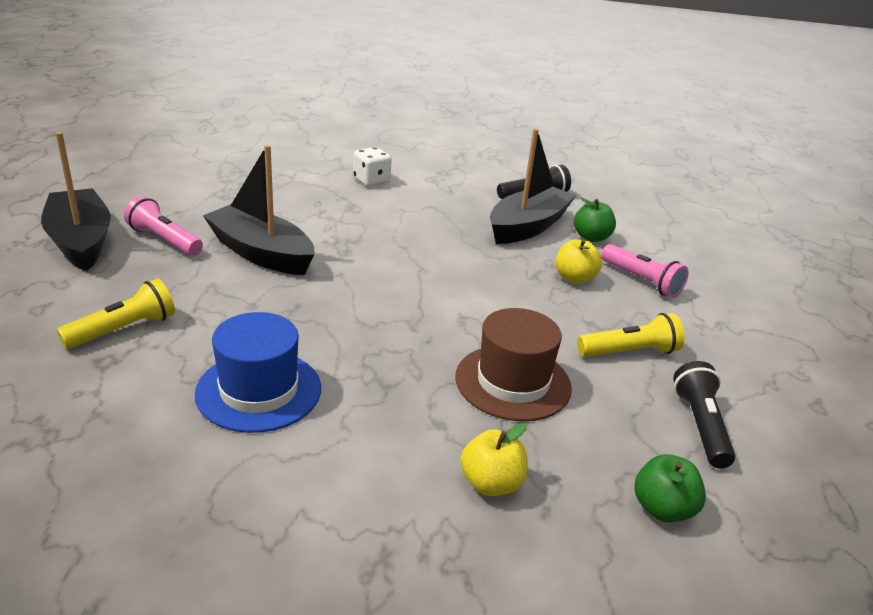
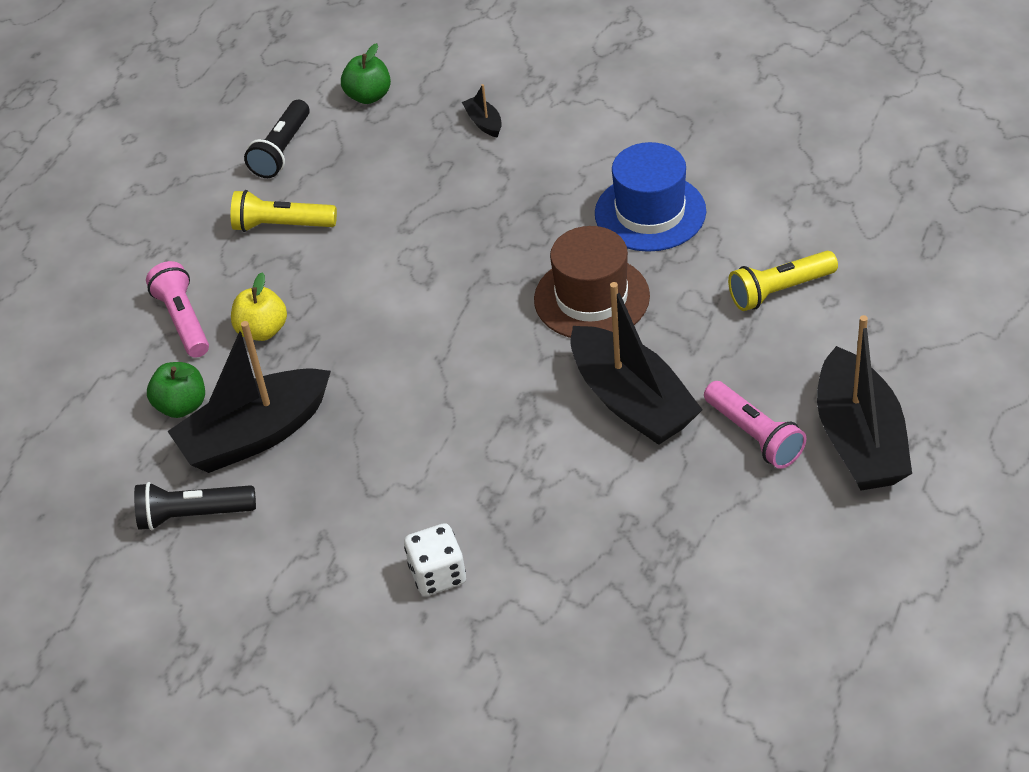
camera: 155 degrees left, 15 degrees up
(491, 483) = (484, 123): yellow apple -> black boat
(513, 382) = (418, 203): brown hat -> brown hat (591, 298)

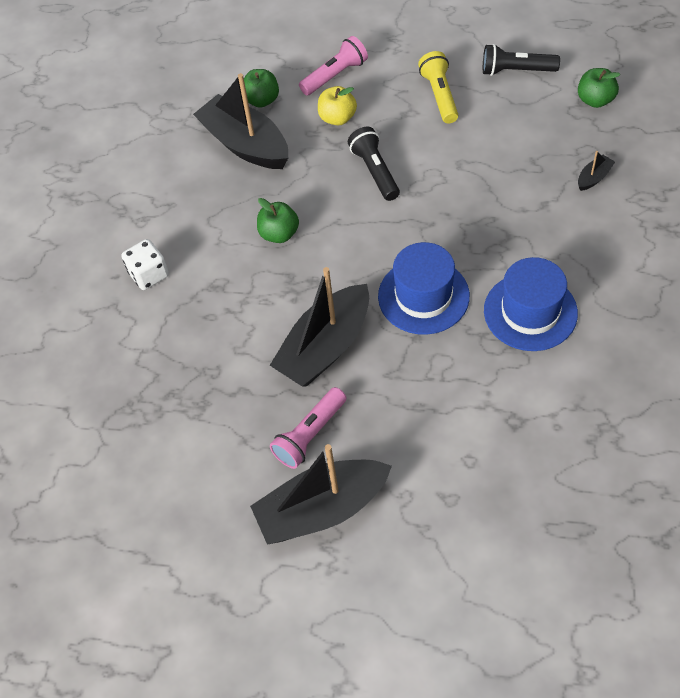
camera: 75 degrees right, 10 degrees up
(193, 515) = (175, 136): black flashlight -> black flashlight (375, 171)
(432, 421) = (279, 234): none -> green apple
(591, 298) = (423, 296): brown hat -> blue hat
(779, 290) = (470, 421): yellow flashlight -> none

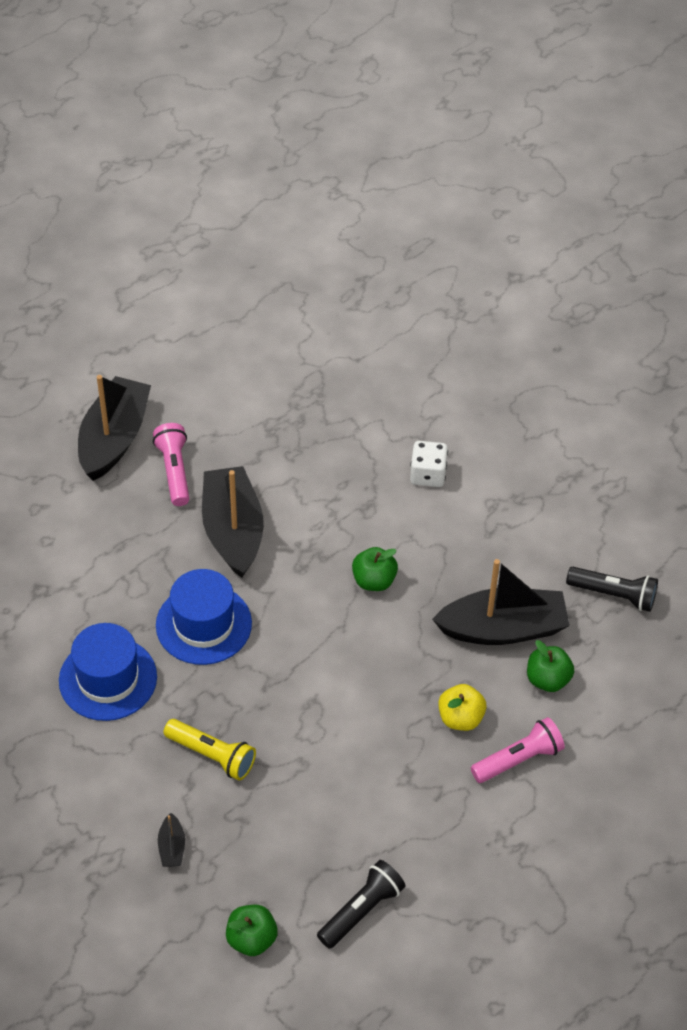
camera: 125 degrees right, 5 degrees down
(335, 75) = (519, 759): pink flashlight -> pink flashlight turned 120 degrees counterclockwise
(375, 171) = (365, 695): black flashlight -> black flashlight (614, 595)
(440, 95) = (400, 819): yellow flashlight -> yellow flashlight (212, 755)

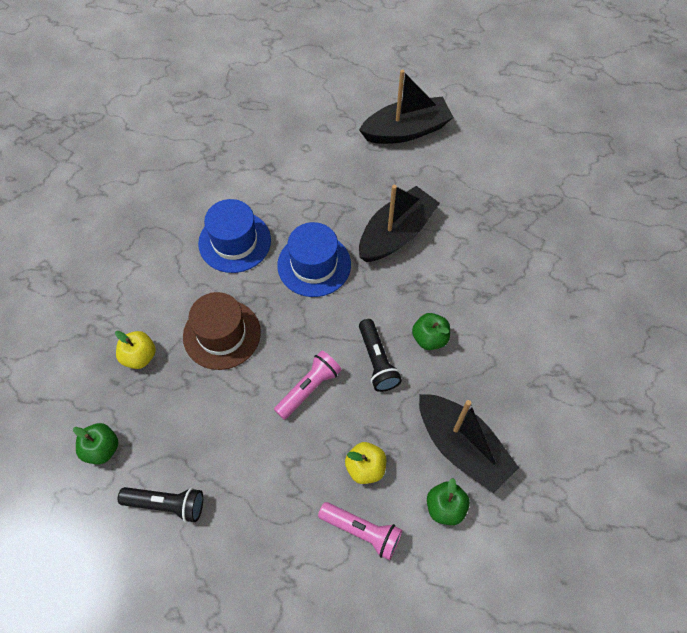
camera: 55 degrees right, 10 degrees up
(172, 847) = (139, 356): black boat -> yellow apple
(174, 471) = (411, 175): pink flashlight -> pink flashlight (309, 388)
(212, 755) = (222, 334): yellow flashlight -> brown hat
(428, 474) = (543, 314): white dice -> none
(614, 595) = (558, 507): black flashlight -> black flashlight (377, 361)

